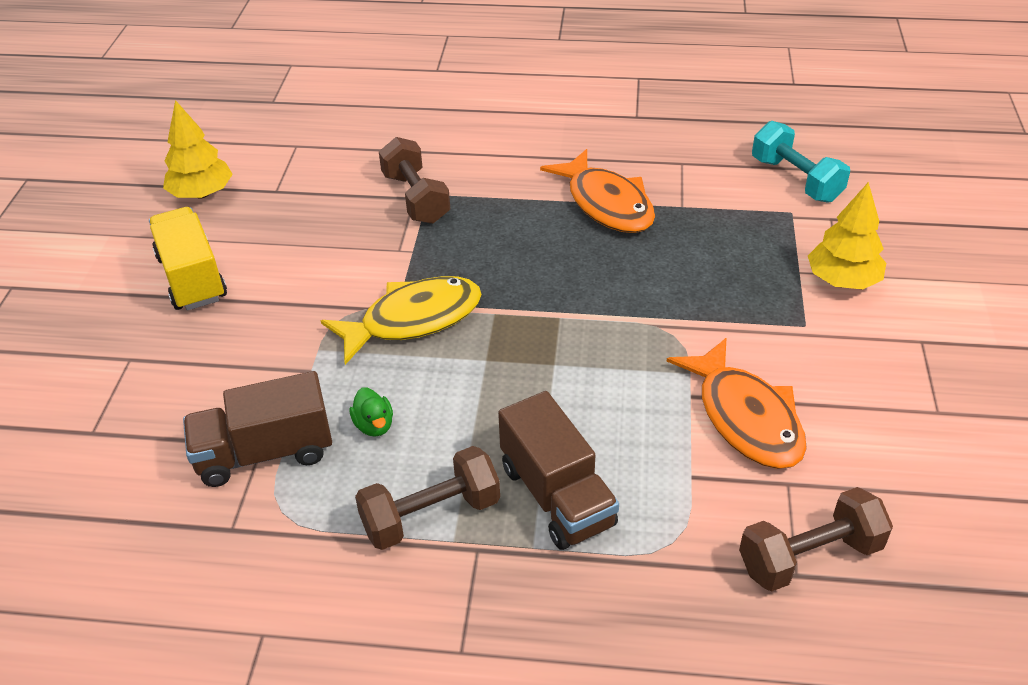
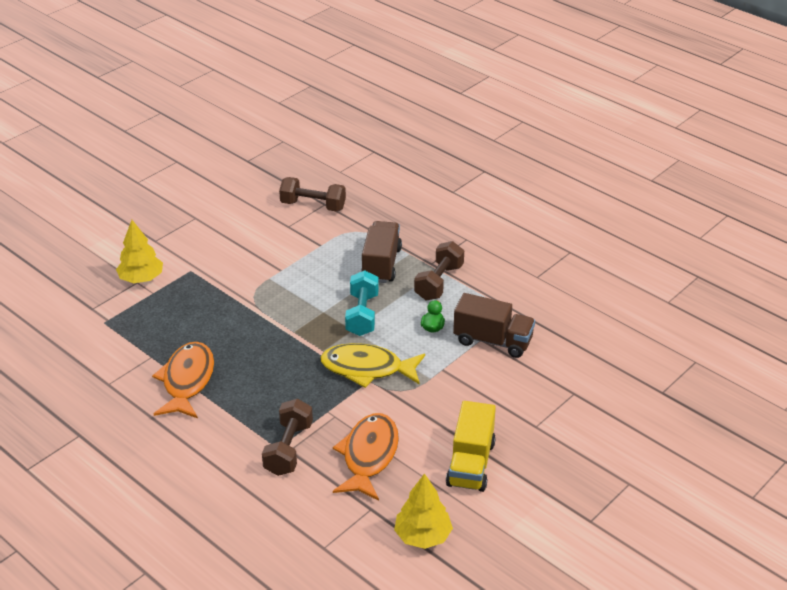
camera: 145 degrees left, 5 degrees down
(431, 515) = (439, 282): brown dumbbell -> brown dumbbell turned 75 degrees counterclockwise
(745, 417) = (271, 252): orange fish -> orange fish (368, 456)
(796, 180) = (69, 338): turquoise dumbbell -> turquoise dumbbell (362, 315)

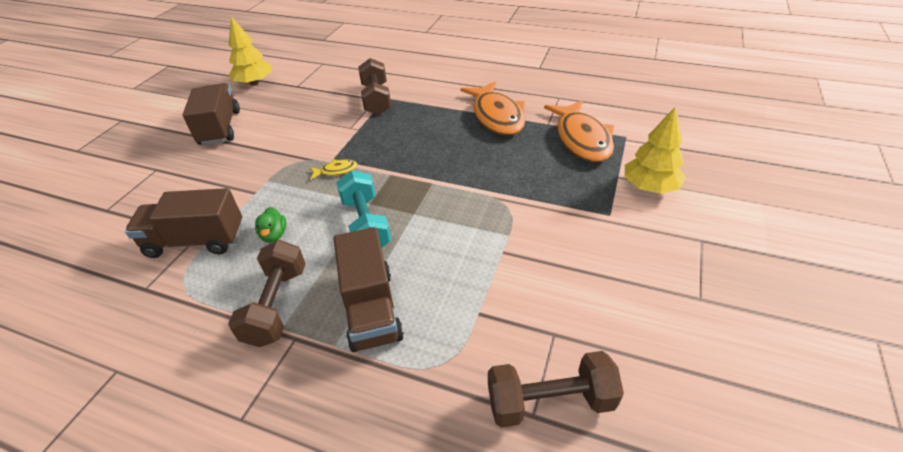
camera: 160 degrees right, 5 degrees up
(367, 369) = (336, 171): yellow fish -> yellow fish, size x0.44
(368, 456) = (309, 111): orange fish -> orange fish (582, 139)
(470, 464) = (220, 128): yellow truck -> brown truck

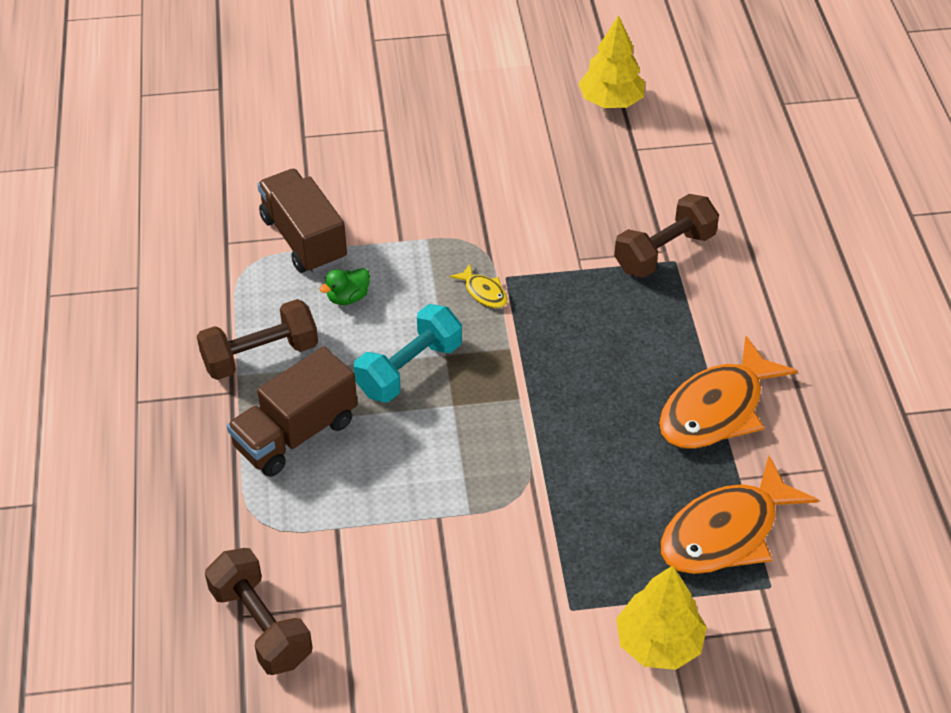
camera: 60 degrees right, 5 degrees up
(220, 128) = (493, 133): brown truck -> none

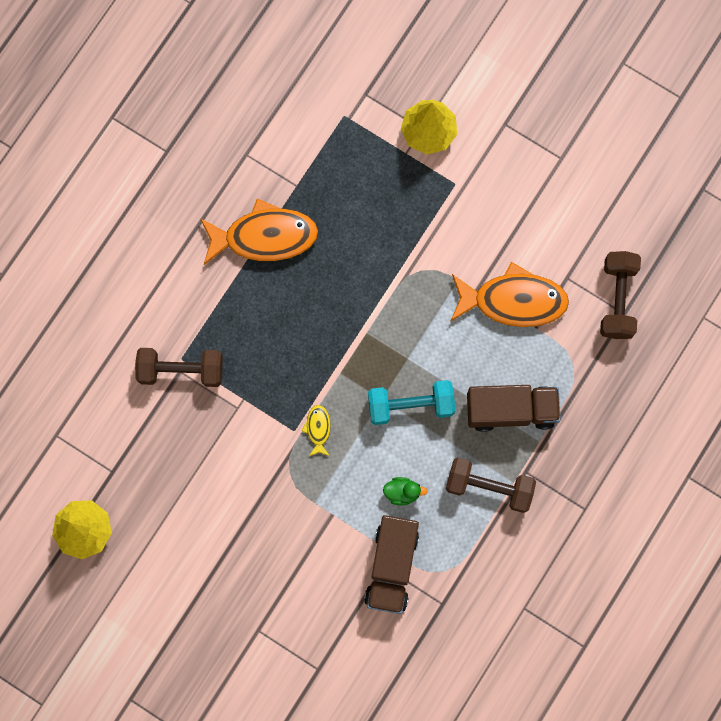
camera: 140 degrees left, 30 degrees up
(726, 532) = (335, 161): orange fish -> orange fish (513, 300)

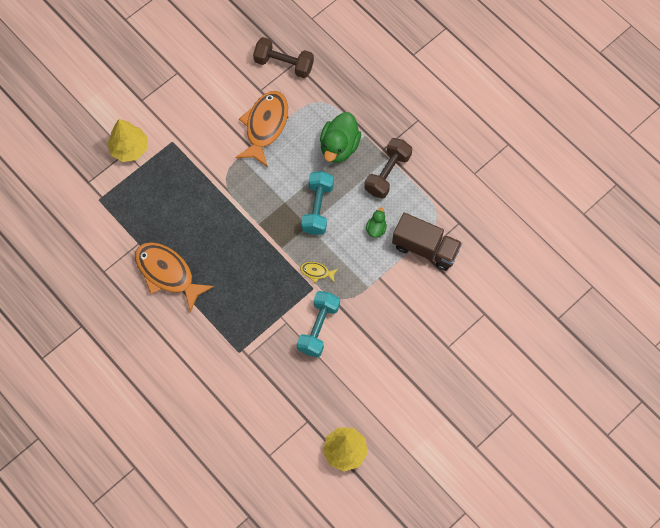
camera: 75 degrees left, 10 degrees down
(181, 370) = (247, 354): brown dumbbell -> none
(240, 452) = (318, 328): none -> turquoise dumbbell
(264, 236) = (168, 273): orange fish -> orange fish turned 60 degrees counterclockwise
(511, 410) = (339, 147): brown truck -> green duck

